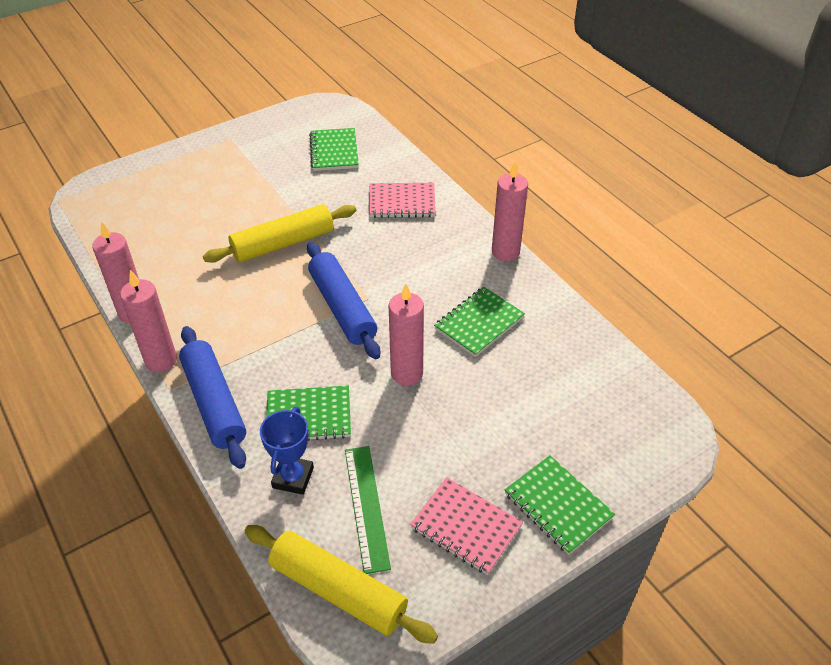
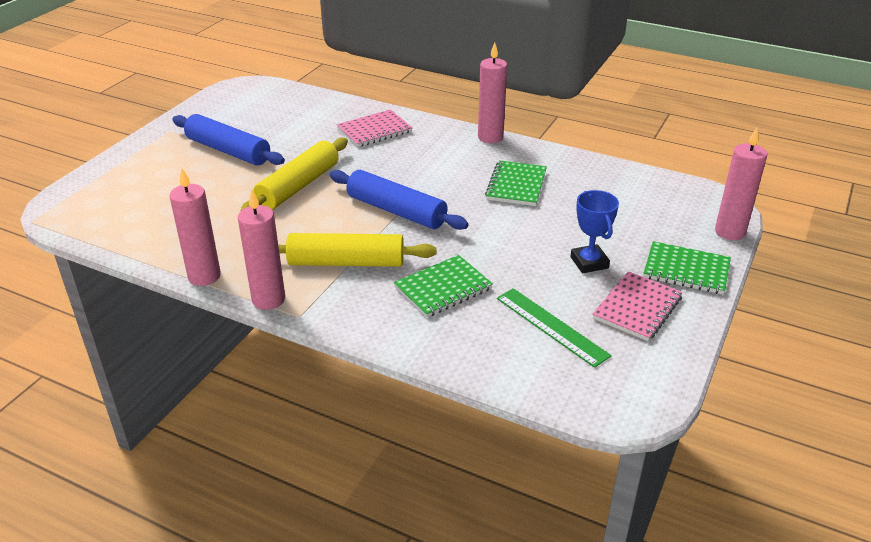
camera: 30 degrees left, 10 degrees down
(214, 403) = (351, 310): blue rolling pin -> blue rolling pin (228, 151)
(293, 478) = (473, 332): blue trophy -> blue trophy (589, 262)
(334, 151) = (279, 114): green notebook -> none
(338, 590) = (586, 386): yellow rolling pin -> yellow rolling pin (346, 262)
(407, 373) = (493, 234): pink candle -> pink candle (730, 232)
(466, 527) = (637, 308): pink notebook -> pink notebook turned 60 degrees counterclockwise

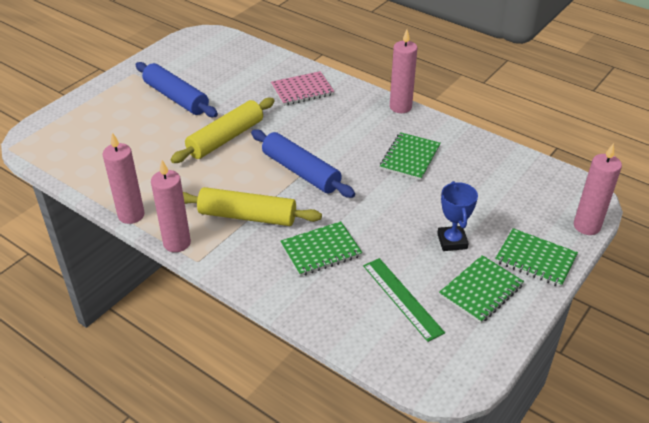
camera: 10 degrees right, 5 degrees up
(637, 308) = (481, 290): pink notebook -> green notebook

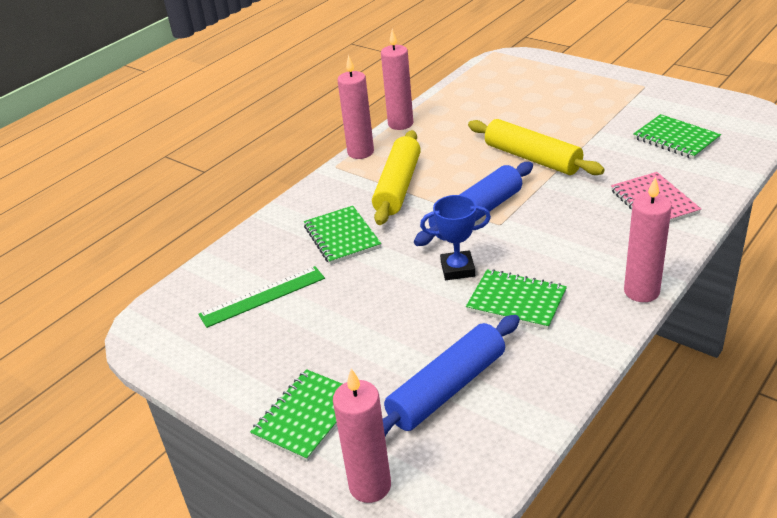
camera: 95 degrees right, 5 degrees down
(176, 98) = (604, 118): blue rolling pin -> blue rolling pin (447, 388)
(452, 241) = (348, 338): blue trophy -> blue trophy (457, 269)
(481, 290) = (262, 360): green notebook -> green notebook (676, 139)

